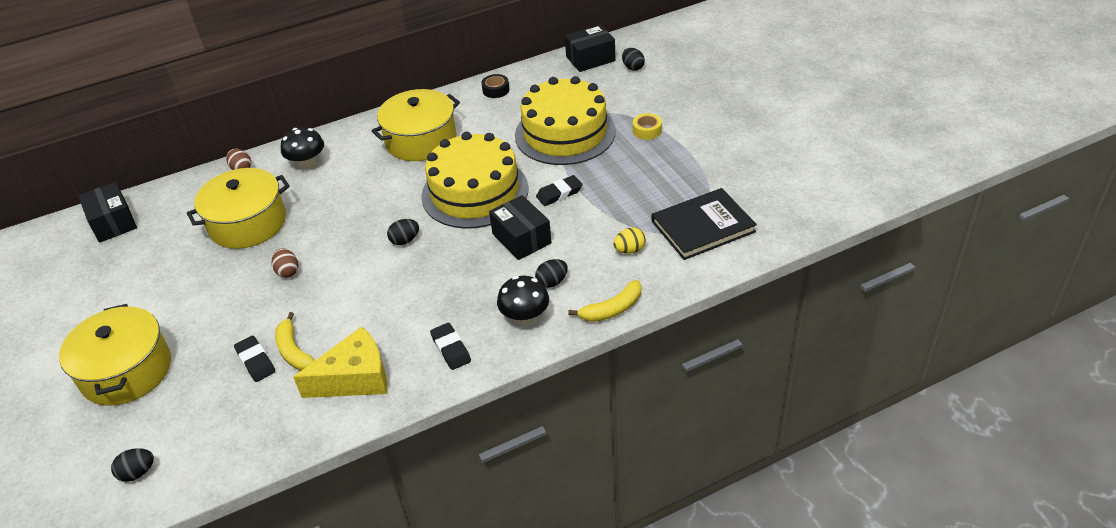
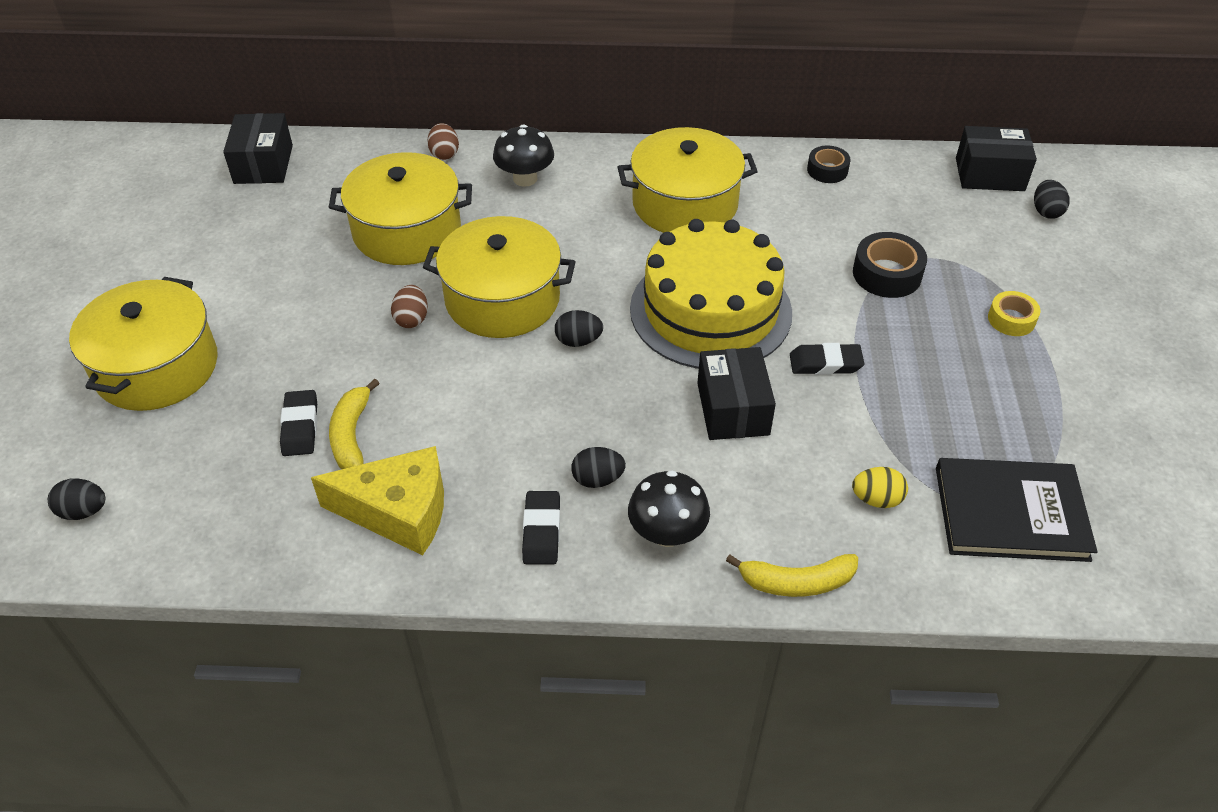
camera: 25 degrees right, 5 degrees up
(340, 237) = (502, 299): none -> yellow pot
(552, 282) = (736, 496): black egg -> black egg (597, 479)
(565, 133) = (887, 274): yellow cake -> black tape

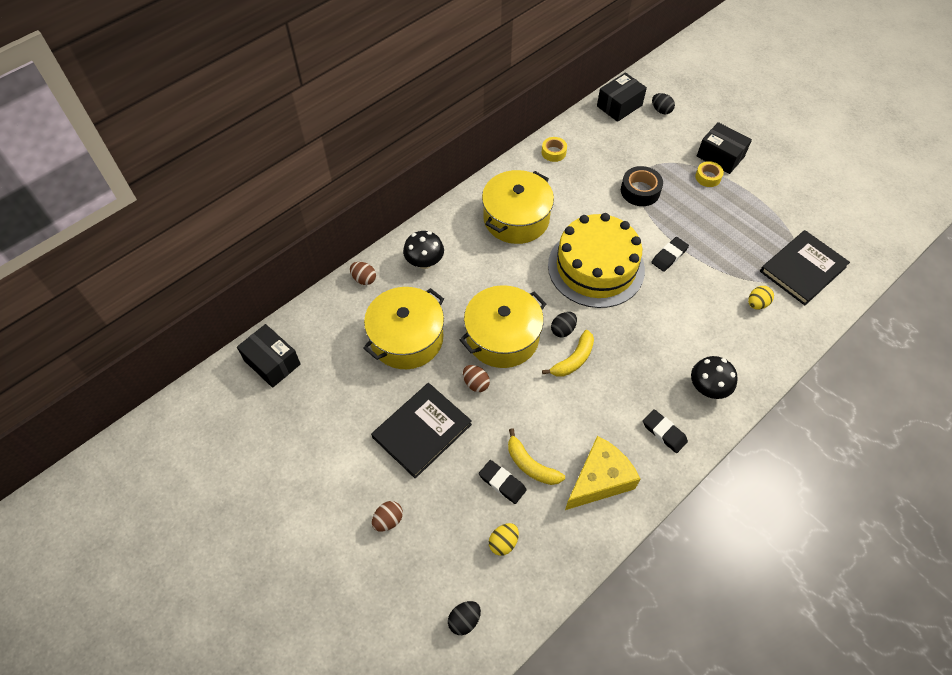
camera: 45 degrees left, 10 degrees up
(157, 367) = (388, 520): yellow pot -> brown egg
(219, 479) = (503, 542): none -> yellow egg
(299, 319) = (422, 431): none -> black book
(597, 479) = (654, 389): black egg -> none
(733, 409) = (662, 309): black box -> black box (720, 156)
(796, 582) = (773, 365): yellow banana -> yellow banana (573, 360)
(827, 170) = (553, 152): black tape -> yellow tape

